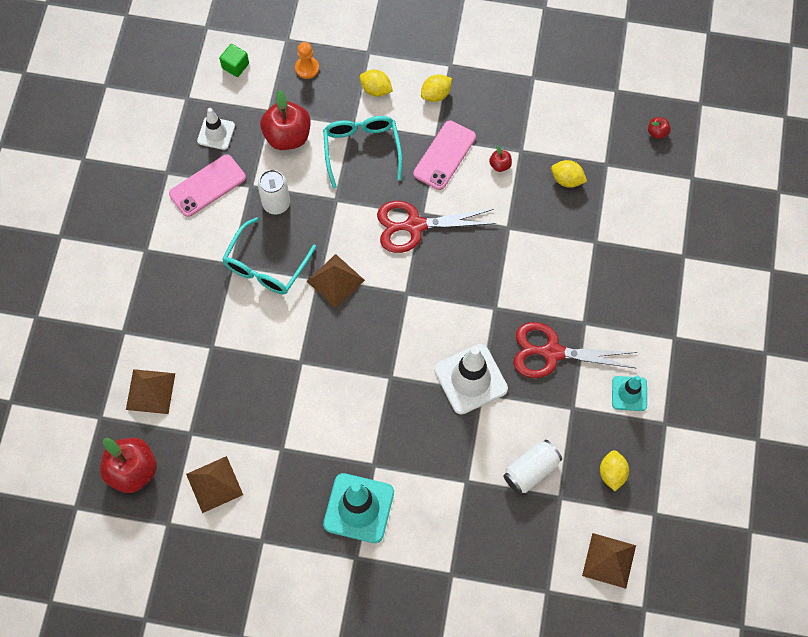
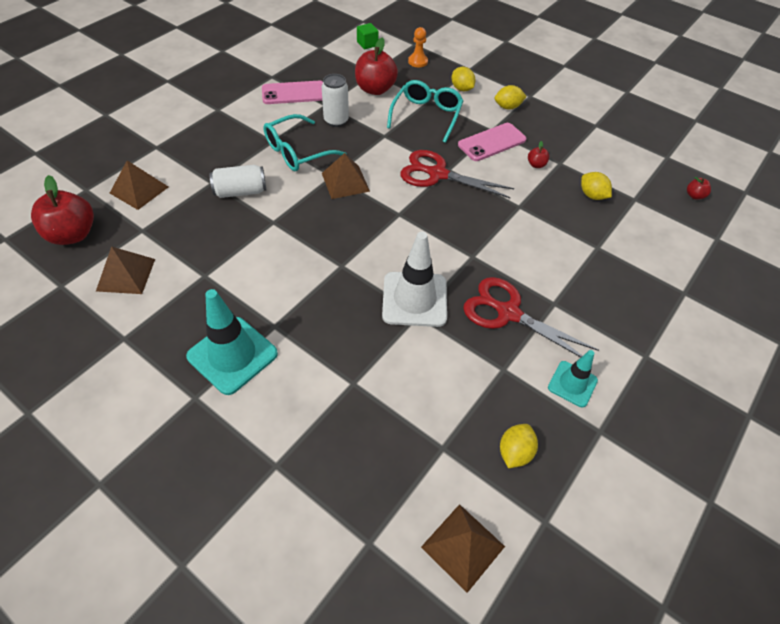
camera: 25 degrees right, 15 degrees down
(216, 133) = (324, 70): white traffic cone -> none
(531, 471) = (426, 406): white can -> white can (240, 192)

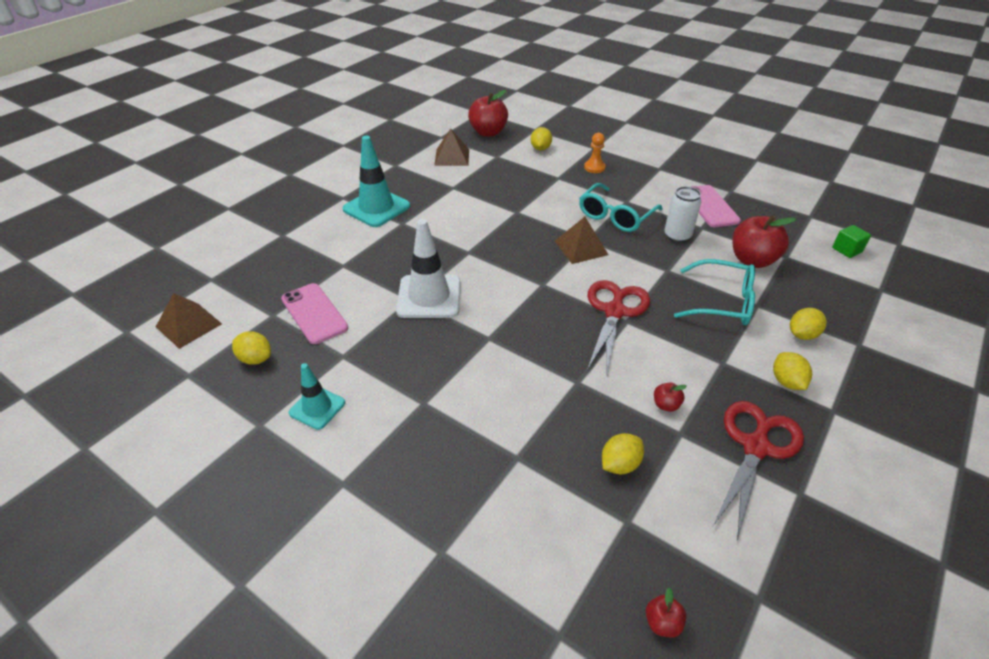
camera: 90 degrees right, 10 degrees down
(139, 190) = (540, 148): brown pyramid -> yellow lemon
(240, 192) = (550, 192): white can -> none
(297, 152) = (615, 216): turquoise glasses -> turquoise glasses turned 105 degrees counterclockwise
(418, 61) = (839, 293): orange pawn -> orange pawn (594, 167)
(492, 142) = (695, 361): pink phone -> pink phone (314, 313)
(508, 313) = (411, 362): red scissors -> red scissors (756, 447)

